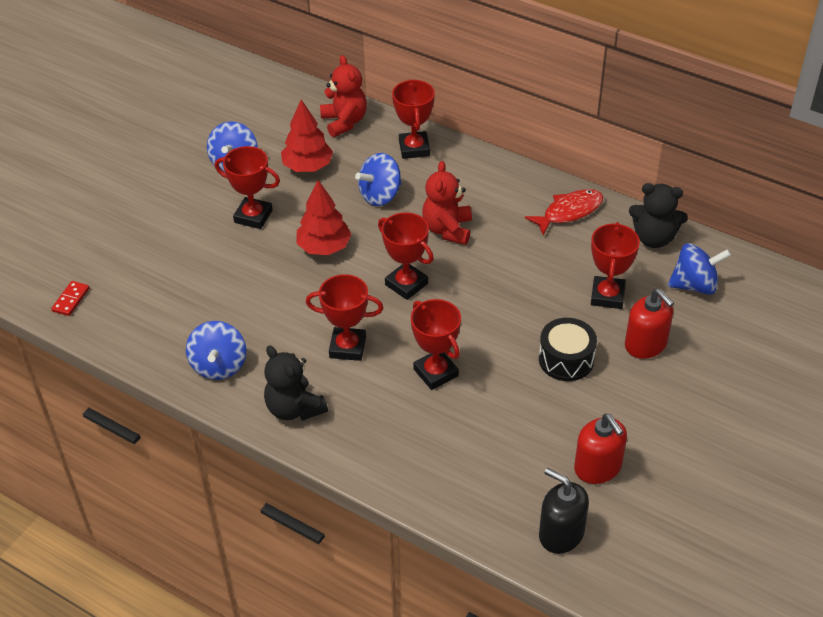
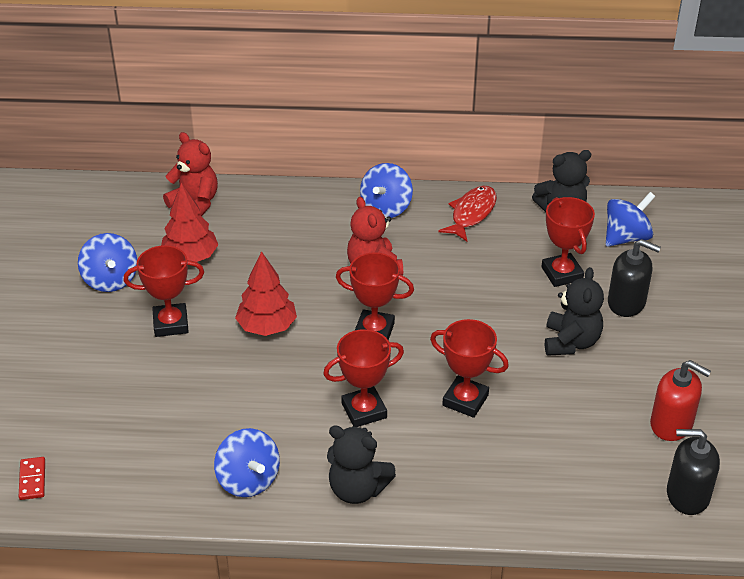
camera: 30 degrees left, 5 degrees down
(380, 195) = (284, 259): blue spinning top -> blue spinning top (386, 208)
(414, 148) = (284, 206): red trophy -> none
(566, 359) = (571, 342): black drum -> black teddy bear
(645, 344) = (626, 303): red soap dispenser -> black soap dispenser

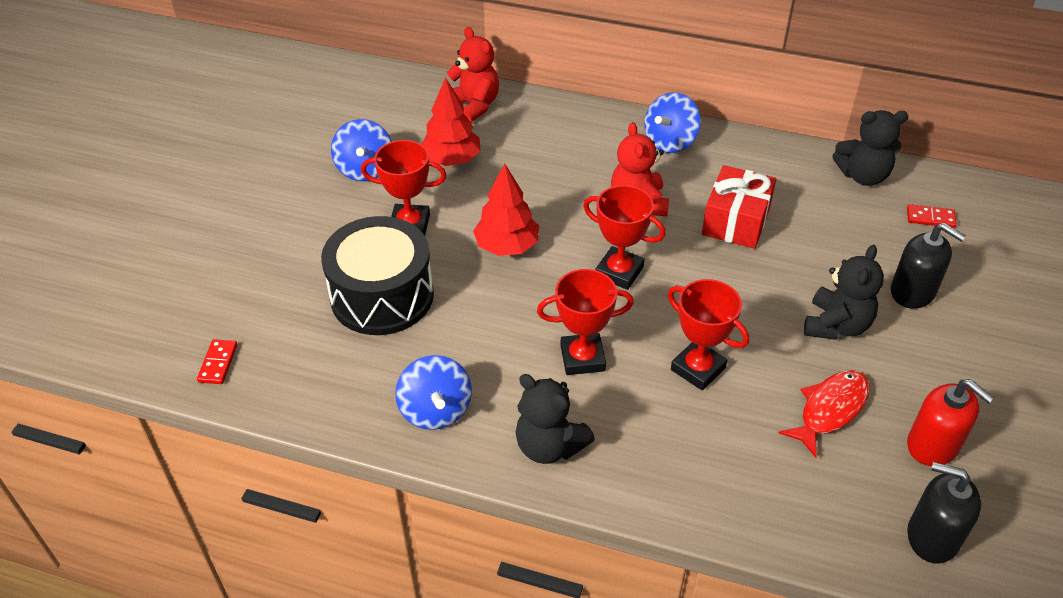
camera: 15 degrees right, 5 degrees up
(166, 391) = (382, 296): none -> black drum
(463, 269) = (735, 221): none -> red gift
(471, 214) = (761, 163): red fish -> red fish (830, 410)
(562, 274) = (845, 246): red trophy -> none
(626, 237) = (930, 218): blue spinning top -> red domino

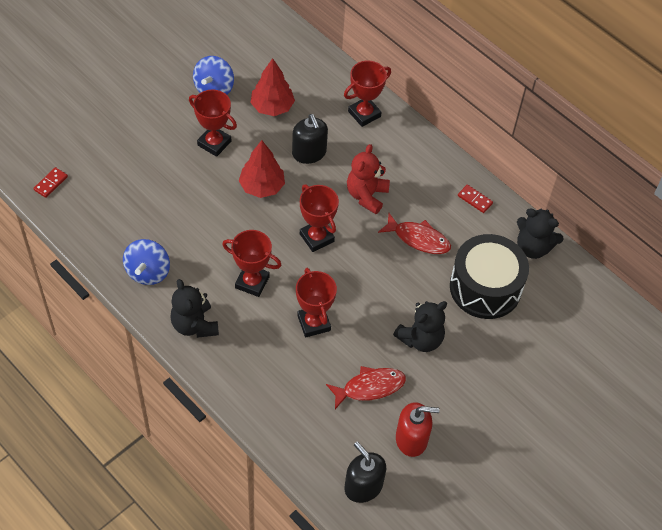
camera: 25 degrees right, 10 degrees up
(382, 296) = (166, 184): black drum -> black drum (485, 287)
(473, 106) = (315, 71): red teddy bear -> none
(565, 125) = (364, 114): none -> red trophy
(670, 142) = (424, 160): blue spinning top -> none
(735, 221) = (418, 239): red gift -> red fish
(913, 292) = (489, 342): black soap dispenser -> black soap dispenser (309, 153)
(930, 218) = (550, 299): red domino -> red domino (475, 200)
(933, 445) = (411, 439): red soap dispenser -> red soap dispenser turned 75 degrees counterclockwise

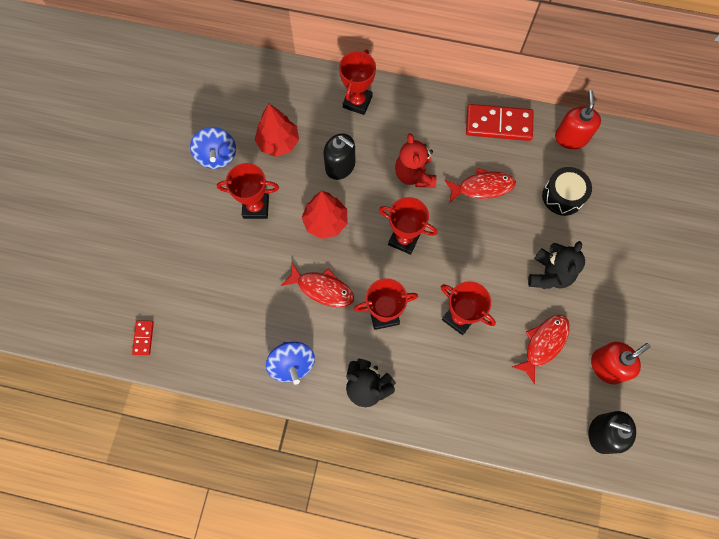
camera: 30 degrees left, 15 degrees up
(218, 233) = (322, 289): none -> red fish
(475, 200) = (498, 124): red domino -> red domino, size x2.11
(485, 287) = (562, 196): black drum -> black drum, size x0.61
(533, 247) = (571, 137): black teddy bear -> red soap dispenser

